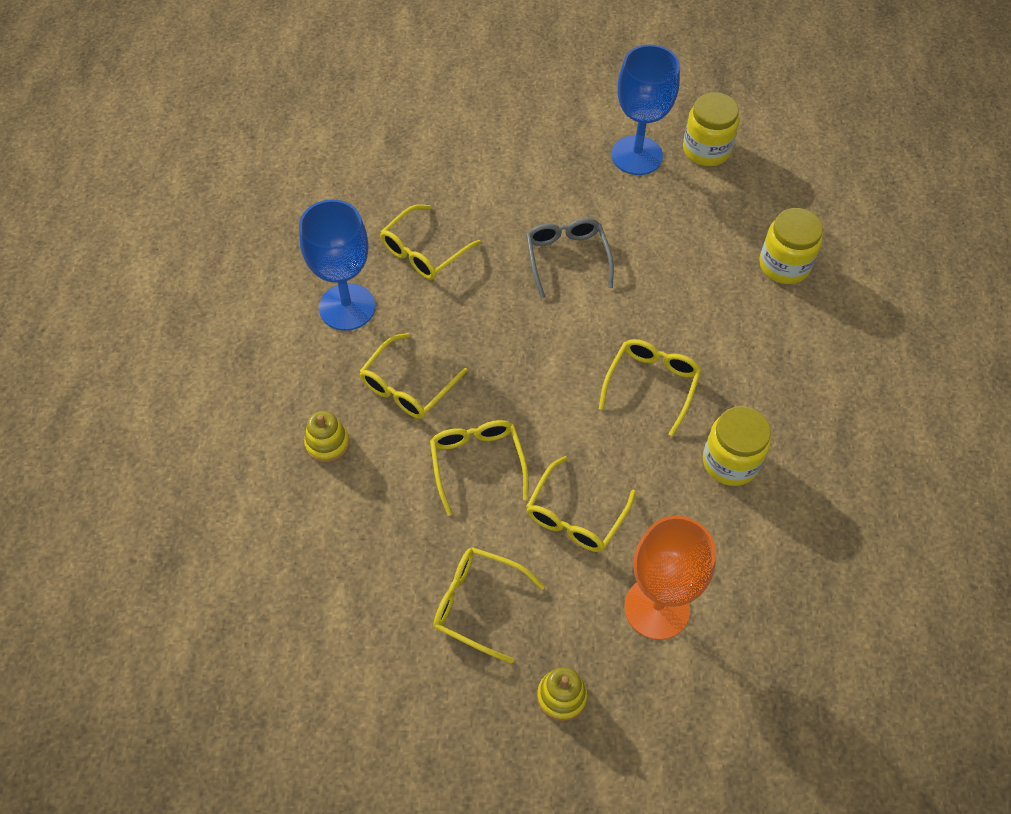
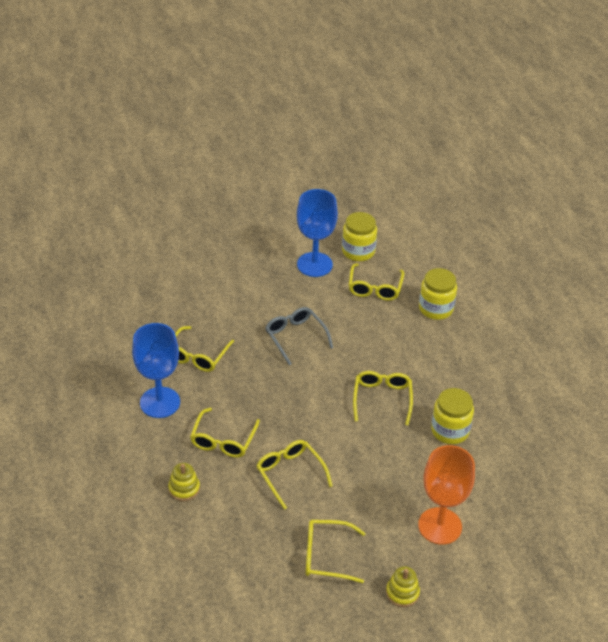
camera: 20 degrees left, 15 degrees down
(575, 516) = (366, 488): yellow glasses -> yellow glasses (375, 288)

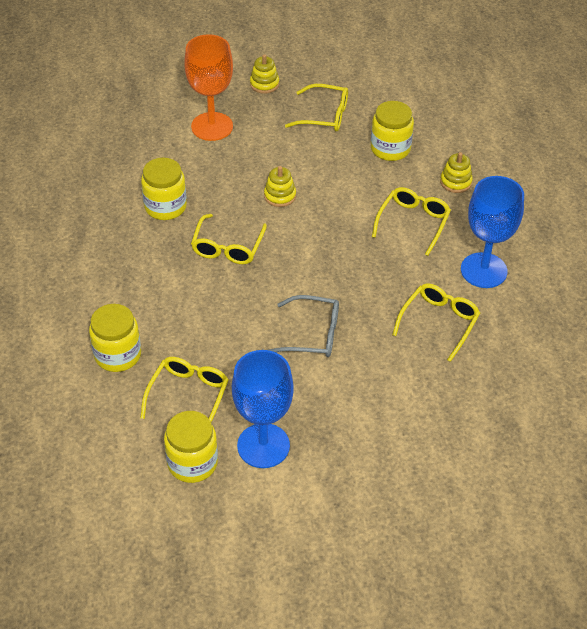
camera: 170 degrees left, 5 degrees up
(251, 521) = (390, 149): none -> yellow jar
(290, 474) = (346, 184): yellow glasses -> none
(295, 337) = (313, 334): grey glasses -> grey glasses turned 60 degrees counterclockwise
(350, 453) = (280, 196): none -> yellow stacking toy

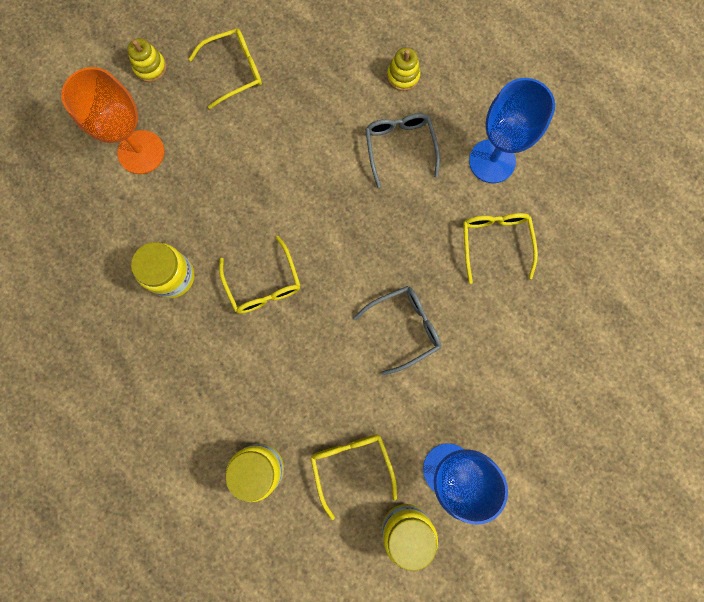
camera: 35 degrees left, 30 degrees up
(280, 196) = (265, 194): yellow stacking toy -> none
(390, 149) = (321, 73): yellow jar -> none
(413, 222) = (399, 147): yellow glasses -> grey glasses

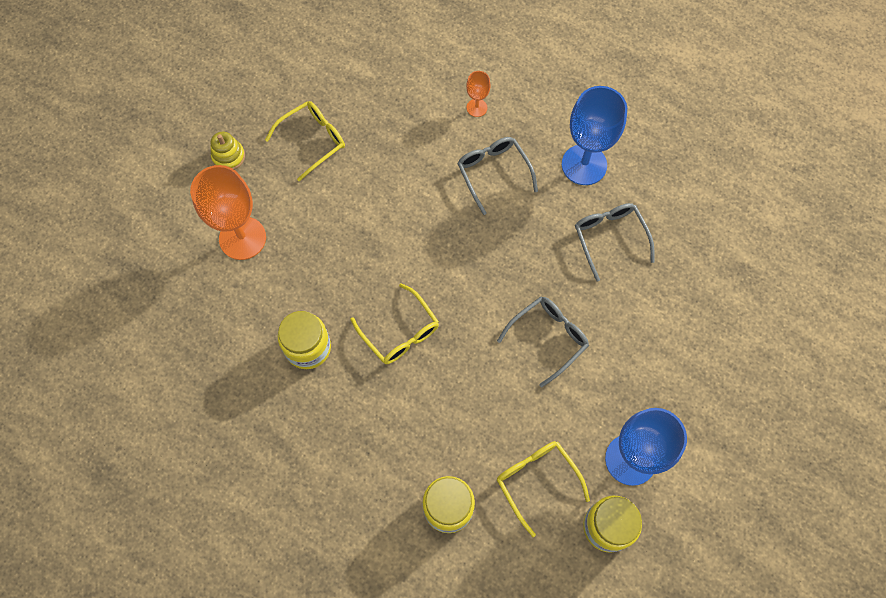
camera: 15 degrees left, 10 degrees down
(403, 76) = (476, 107): yellow stacking toy -> orange goblet
(495, 242) = (609, 238): yellow glasses -> grey glasses

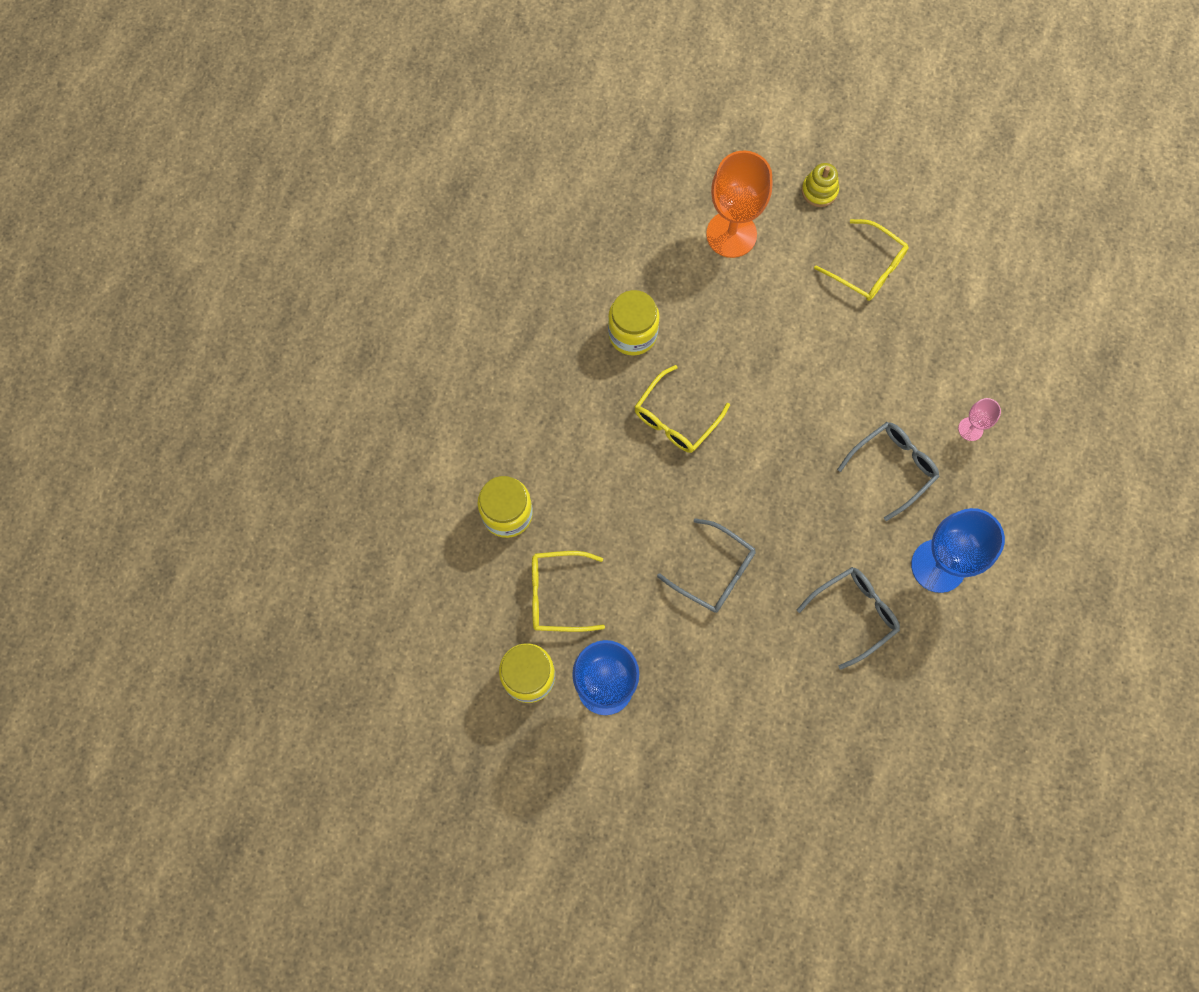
camera: 75 degrees right, 5 degrees up
(476, 107) = (970, 429): orange goblet -> pink goblet
(536, 480) = (557, 594): yellow glasses -> yellow glasses turned 135 degrees counterclockwise

